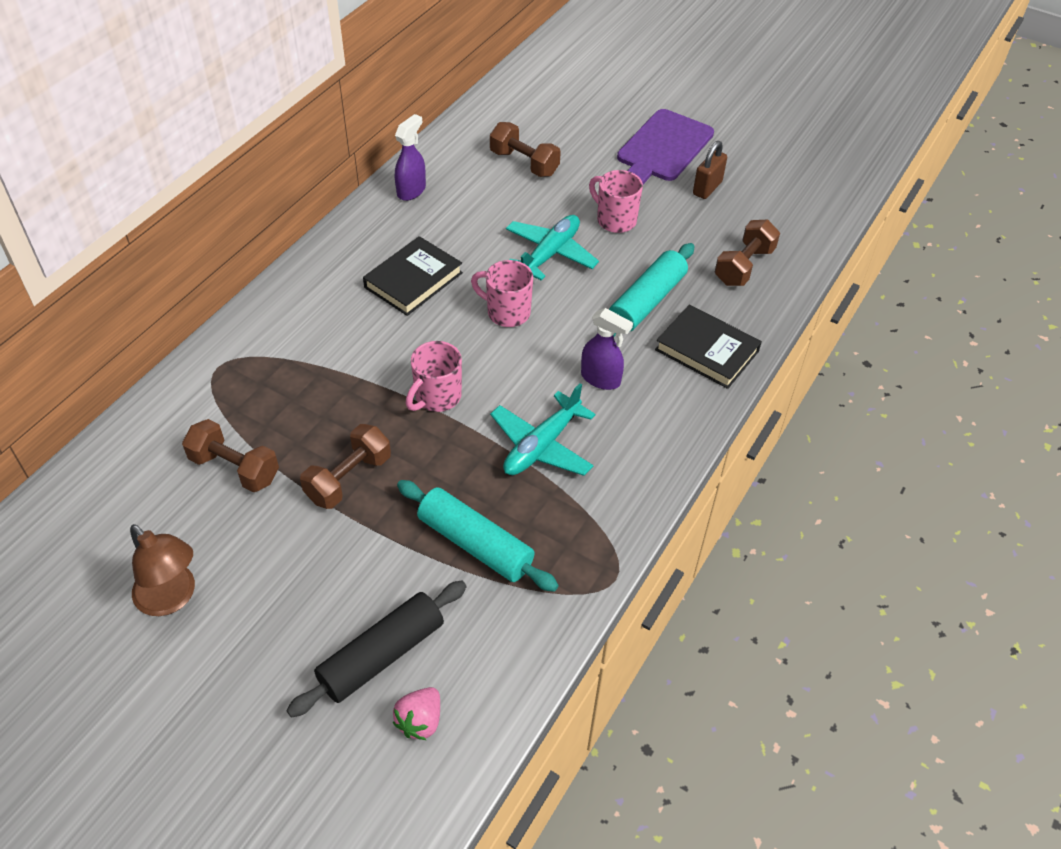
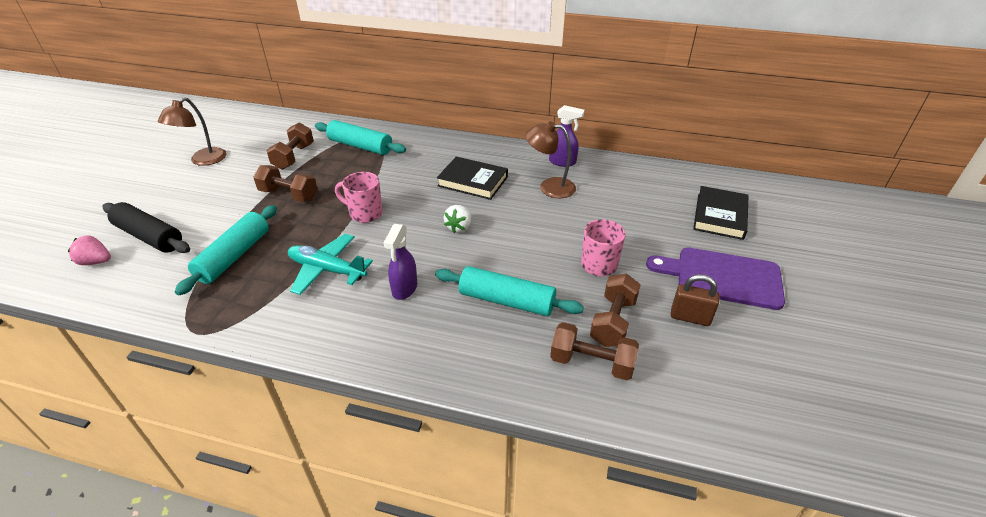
camera: 75 degrees right, 10 degrees down
(249, 382) = (360, 146): none -> turquoise rolling pin
(460, 216) = (549, 187): none -> brown lamp
(507, 312) = (459, 227): pink mug -> white strawberry
(524, 163) = (633, 203): brown dumbbell -> brown dumbbell (613, 322)
(550, 254) = (535, 236): turquoise plane -> none
(707, 350) = (460, 351): black book -> black book (719, 216)

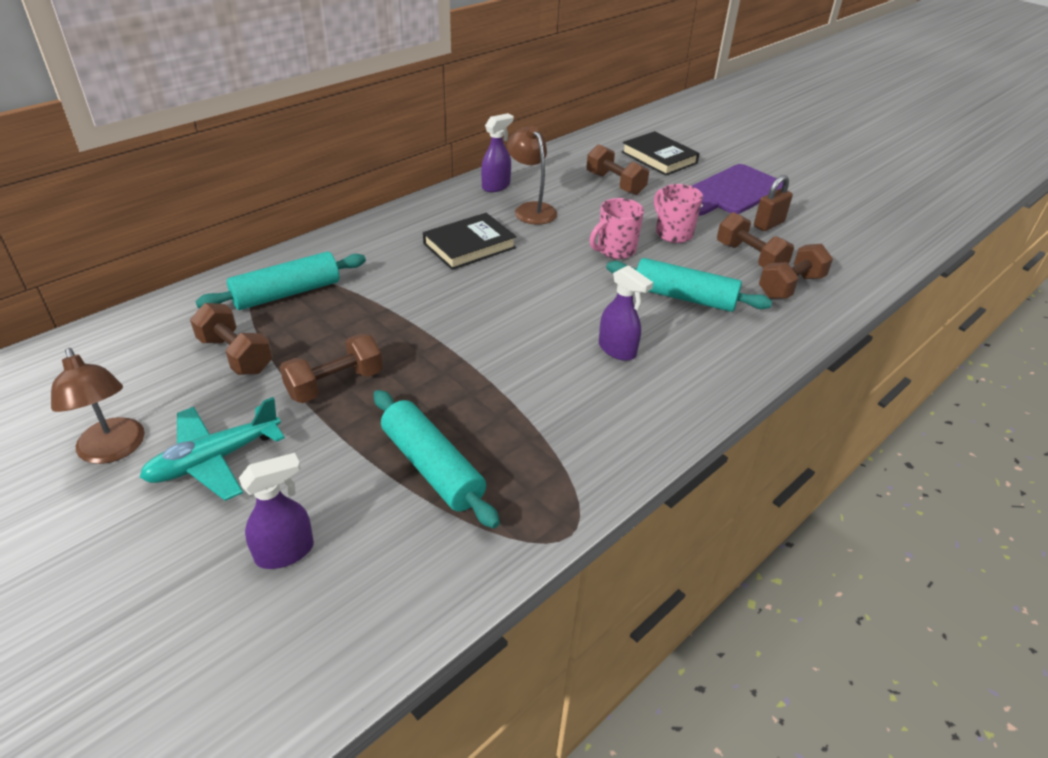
camera: 60 degrees left, 0 degrees up
(96, 262) = (292, 632): pink strawberry -> none
(149, 236) = (285, 552): black rolling pin -> purple spray bottle
(327, 270) = (536, 394): turquoise plane -> turquoise plane (215, 460)
(365, 213) = (450, 335): pink mug -> pink mug (615, 250)
(459, 227) = (545, 283): white strawberry -> none
(507, 301) = (684, 297): turquoise rolling pin -> turquoise rolling pin turned 60 degrees clockwise
(549, 187) = (531, 209): brown lamp -> brown lamp turned 105 degrees clockwise
(640, 209) = (615, 184): none -> brown dumbbell

